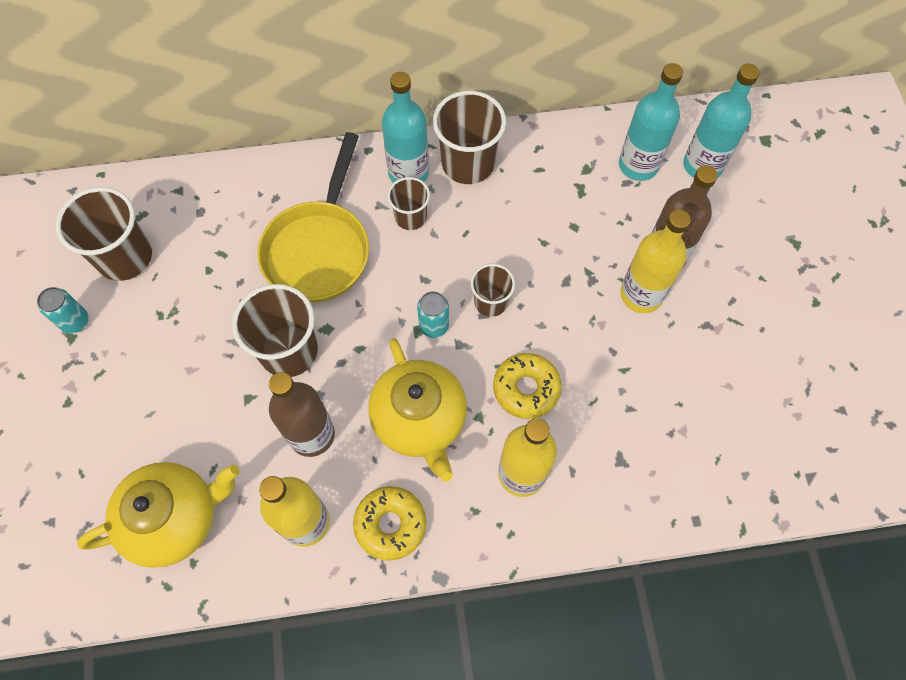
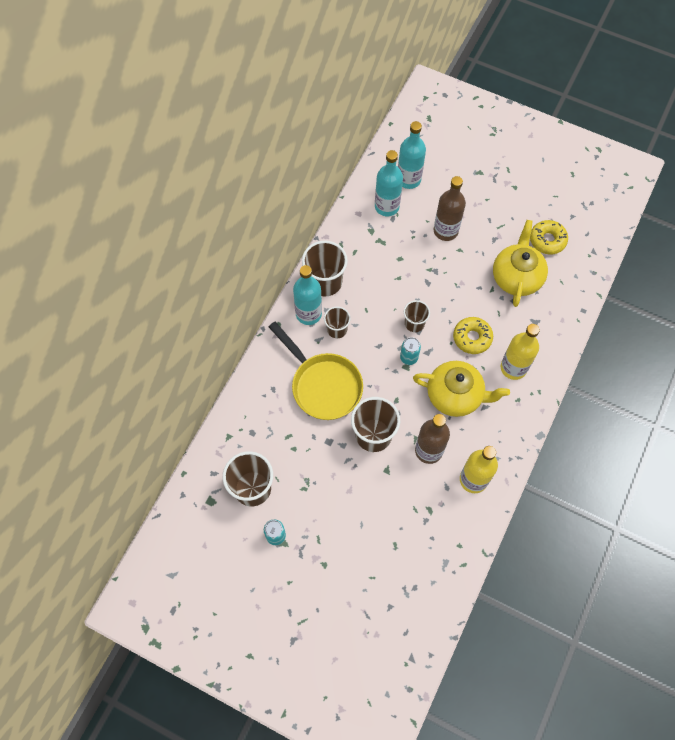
camera: 55 degrees left, 0 degrees up
(174, 518) = (429, 542): yellow teapot -> yellow teapot (516, 277)
(390, 524) = (500, 441): yellow donut -> yellow donut (547, 240)
(641, 294) = (458, 255): yellow bottle -> none

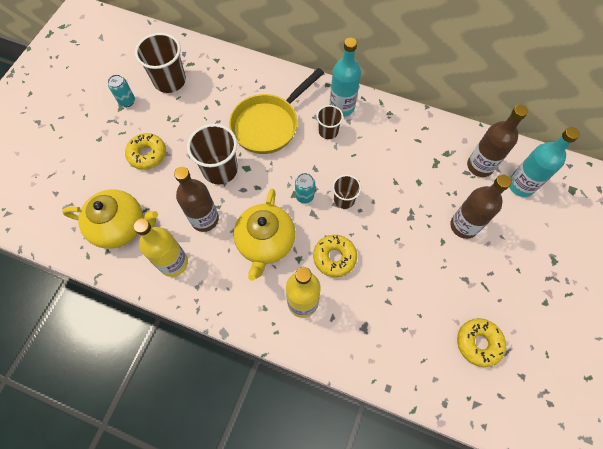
camera: 85 degrees right, 0 degrees up
(325, 282) = (378, 117): brown cup -> none
(349, 510) = (147, 154): none -> yellow donut
(387, 206) = (480, 166): turquoise bottle -> brown bottle
(516, 277) = (419, 305): yellow teapot -> yellow teapot (120, 226)

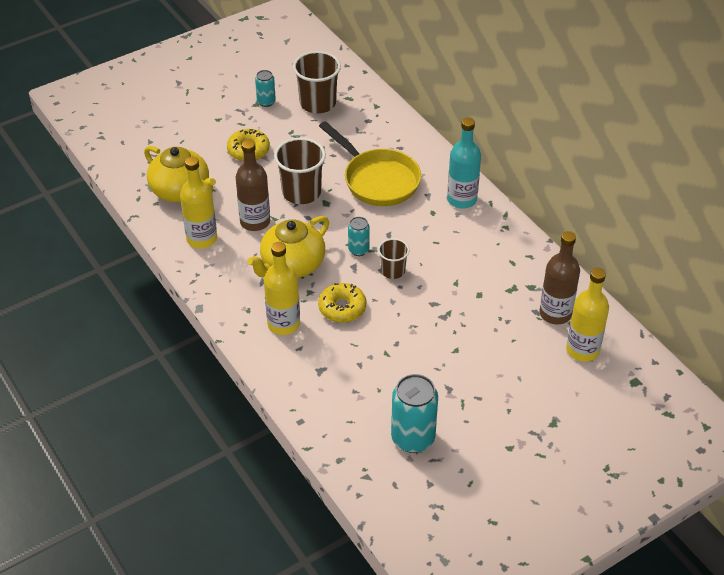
camera: 35 degrees right, 20 degrees down
(269, 124) = (377, 180): yellow pan -> yellow pan turned 120 degrees counterclockwise
(328, 131) = (429, 212): brown cup -> none
(464, 226) = (489, 349): brown bottle -> none
(478, 343) = (413, 438): yellow donut -> turquoise can
(521, 185) = (582, 350): turquoise bottle -> yellow bottle

